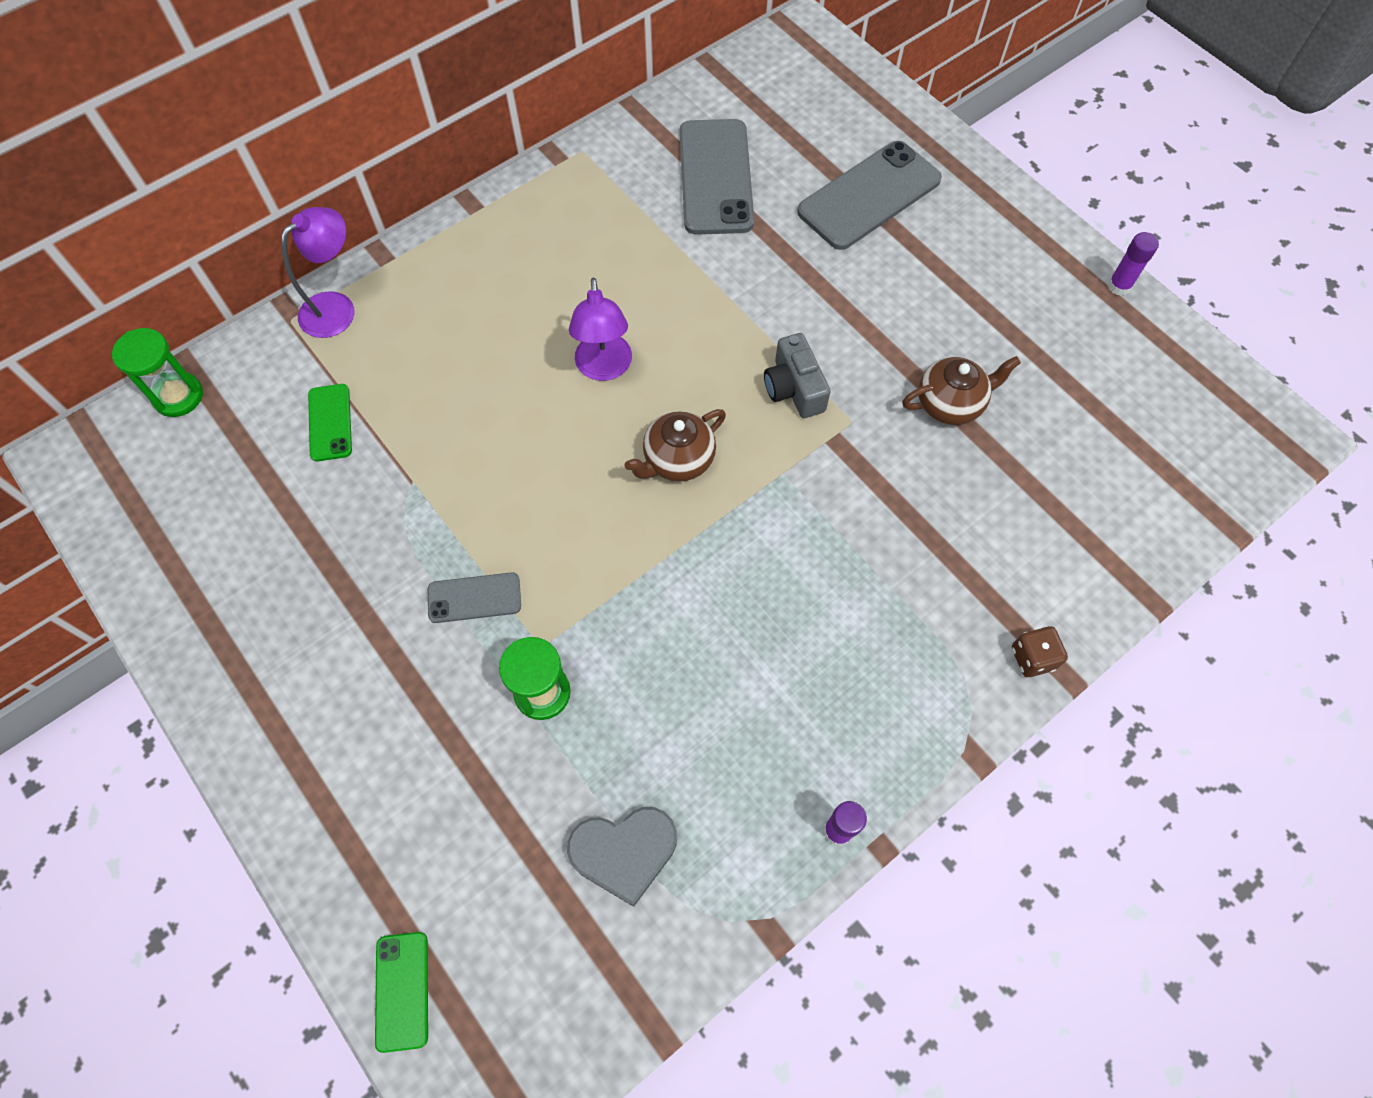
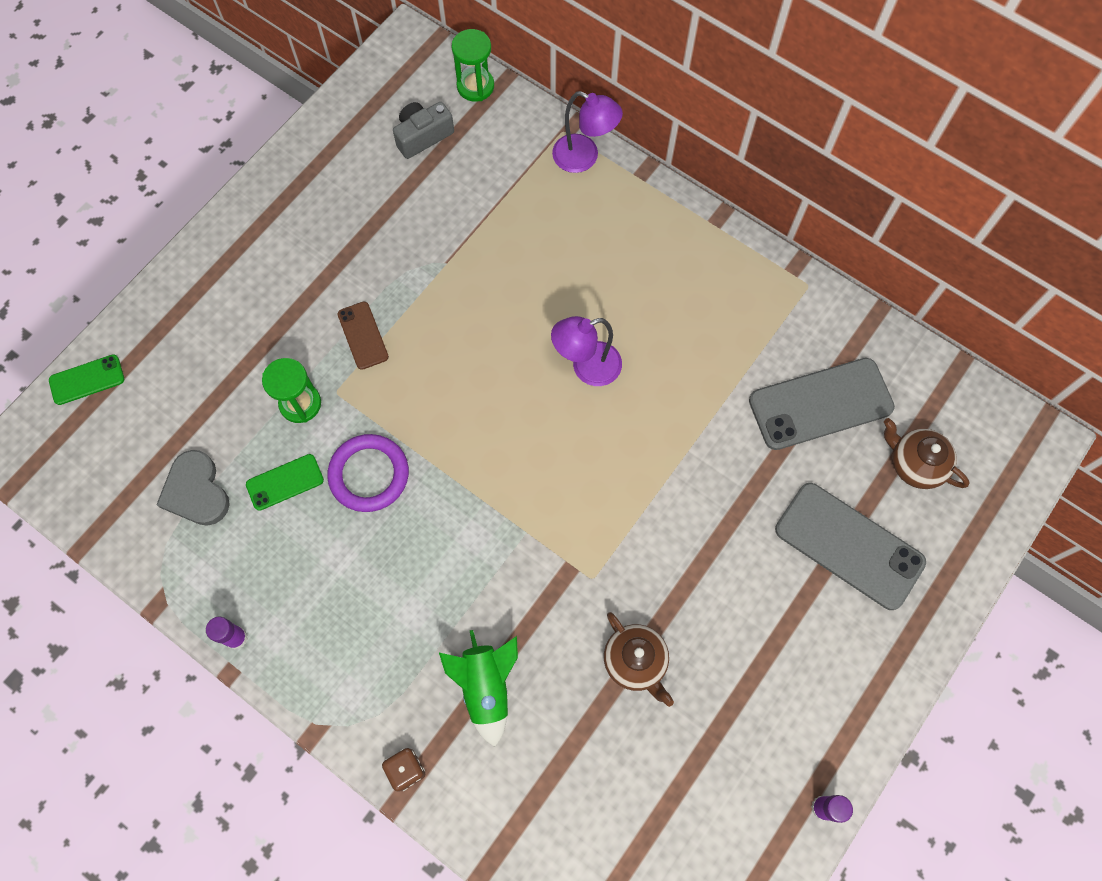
camera: 75 degrees right, 5 degrees up
(330, 422) = (481, 191): green phone -> green phone (285, 482)
(474, 598) = (363, 335): grey phone -> brown phone
(664, 627) = (369, 474): none -> purple ring
(677, 460) = (516, 447): brown teapot -> brown teapot (915, 464)
(794, 388) = (611, 523): grey camera -> grey camera (423, 136)
(952, 553) = (486, 687): none -> green rocket

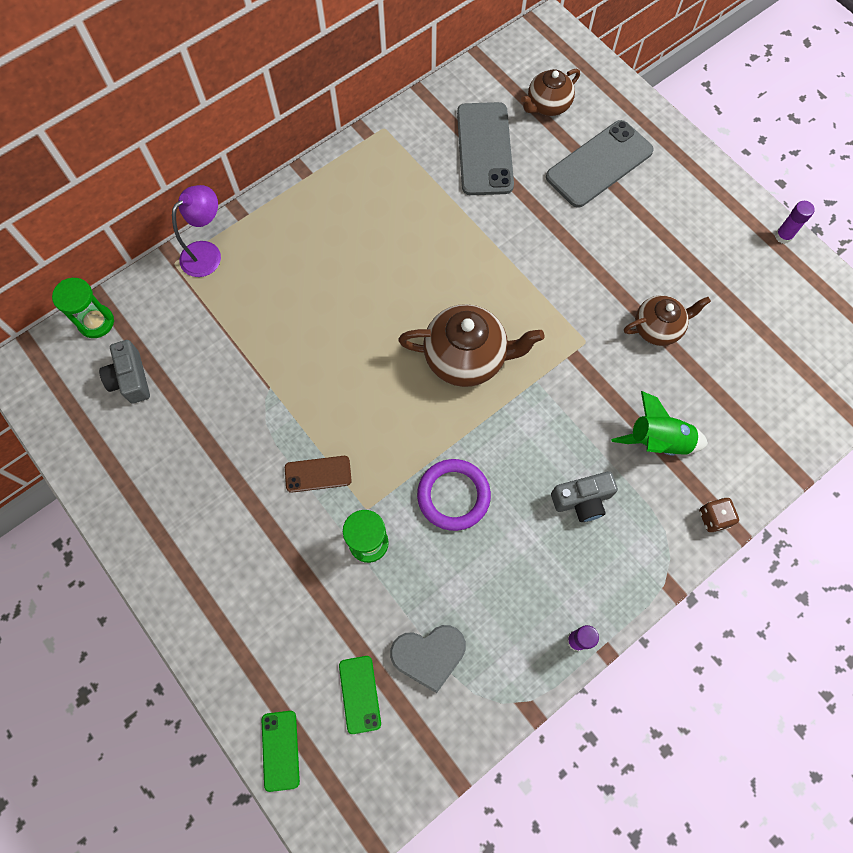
camera: 75 degrees left, 0 degrees up
(285, 482) = (441, 571): green phone -> green phone (360, 694)
(394, 613) = (582, 500): none -> grey camera
(534, 449) = (466, 357): none -> brown teapot
(586, 367) = (405, 301): purple lamp -> none

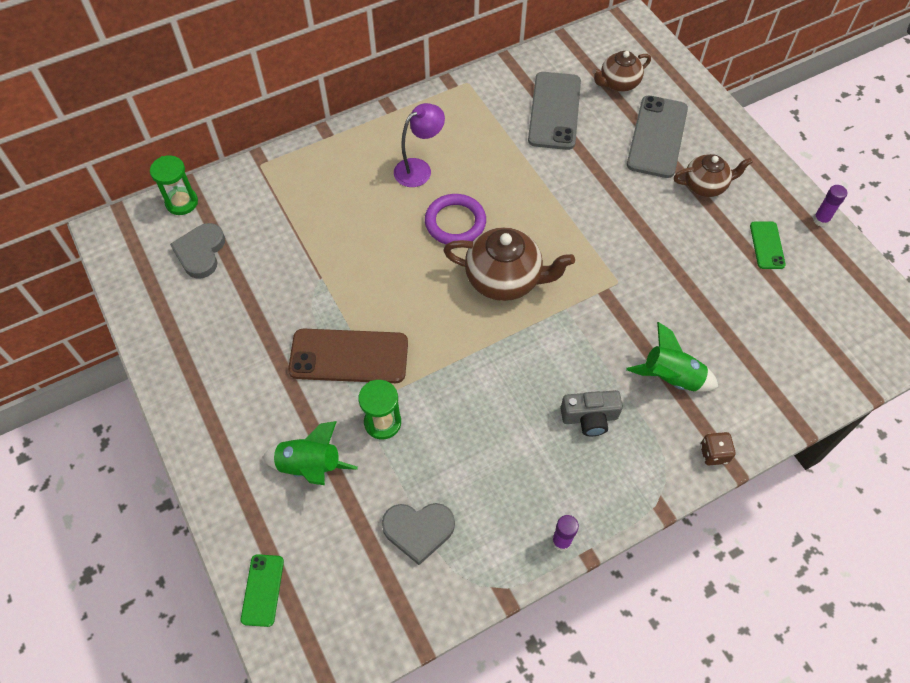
camera: 10 degrees right, 10 degrees down
(130, 379) = (200, 252): grey camera -> grey heart
(207, 253) = (291, 161): purple lamp -> purple lamp (419, 169)
(302, 606) = (310, 466): none -> green rocket
(318, 474) = (349, 356): brown phone -> brown phone, size x1.92
(360, 694) = (347, 553): green phone -> green phone (767, 245)
(453, 496) = (469, 394): purple ring -> purple ring (455, 222)
(599, 164) = (657, 137): grey phone -> grey phone turned 45 degrees counterclockwise
(658, 328) = (688, 280): brown teapot -> brown teapot (705, 186)

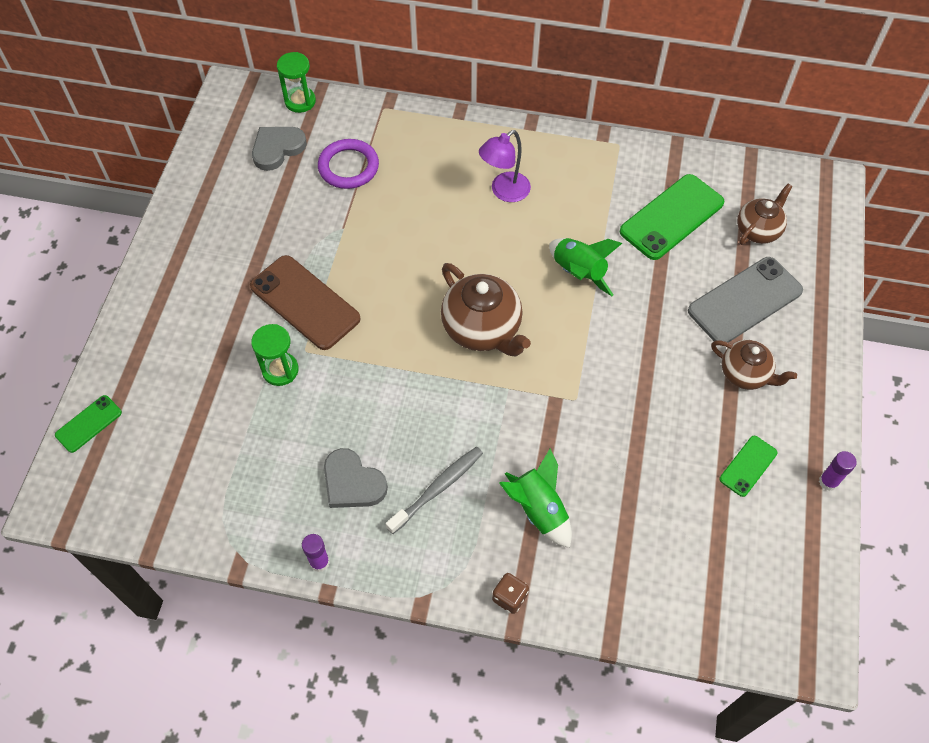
camera: 40 degrees right, 0 degrees up
(310, 466) = (200, 363): green rocket -> green rocket (578, 273)
(418, 530) = (227, 468): grey heart -> grey heart (352, 482)
(419, 169) = (504, 192): purple lamp -> purple lamp turned 135 degrees clockwise
(455, 222) = (489, 255): purple ring -> purple ring (348, 167)
(554, 111) = (671, 217): grey phone -> green phone
(589, 418) = (437, 488): grey camera -> grey toothbrush
(618, 83) = (758, 230): brown teapot -> brown teapot turned 120 degrees clockwise

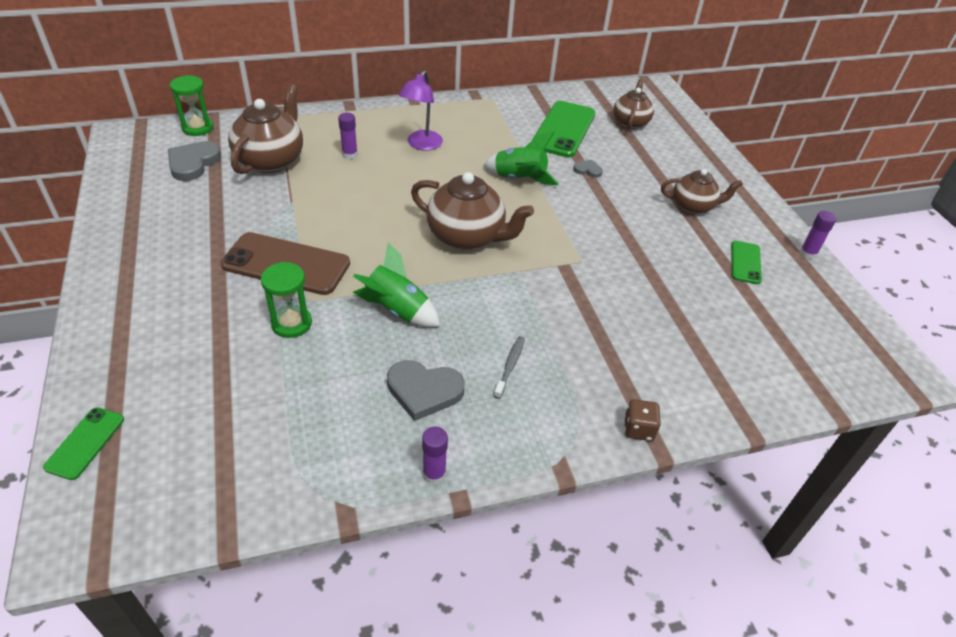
camera: 30 degrees left, 15 degrees down
(348, 167) = (271, 160): purple ring -> brown teapot
(425, 183) = (349, 155): none -> purple glue stick
(437, 488) = (510, 366): grey toothbrush -> grey toothbrush, size x0.63
(538, 509) = (611, 350): green rocket -> green rocket (397, 310)
(660, 285) = (588, 170): none -> grey heart
(745, 301) = (656, 163): grey phone -> none

